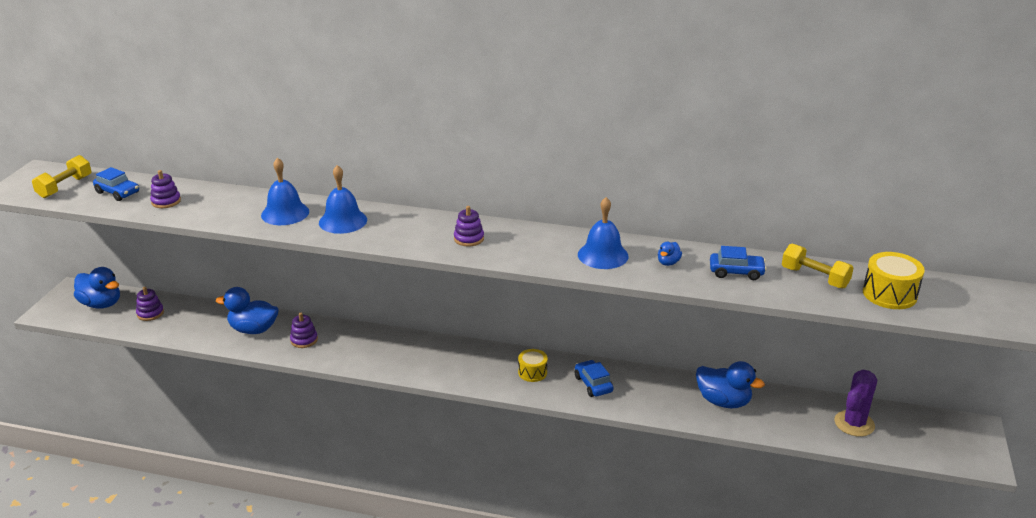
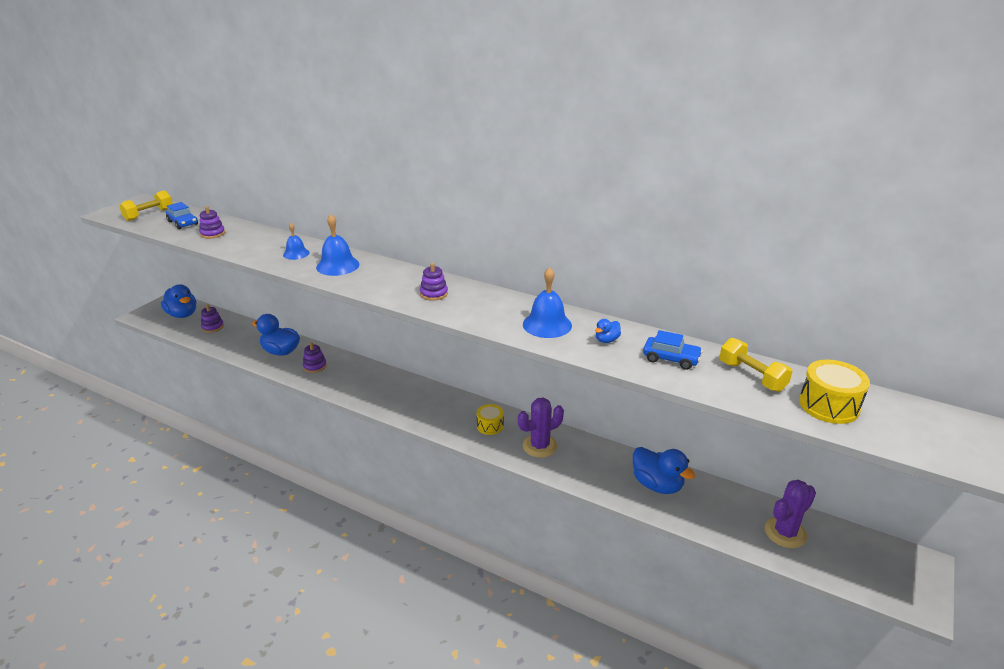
camera: 15 degrees right, 0 degrees up
(285, 213) = (296, 254): blue bell -> blue bell, size x0.63
(593, 384) = (539, 446): blue car -> purple cactus

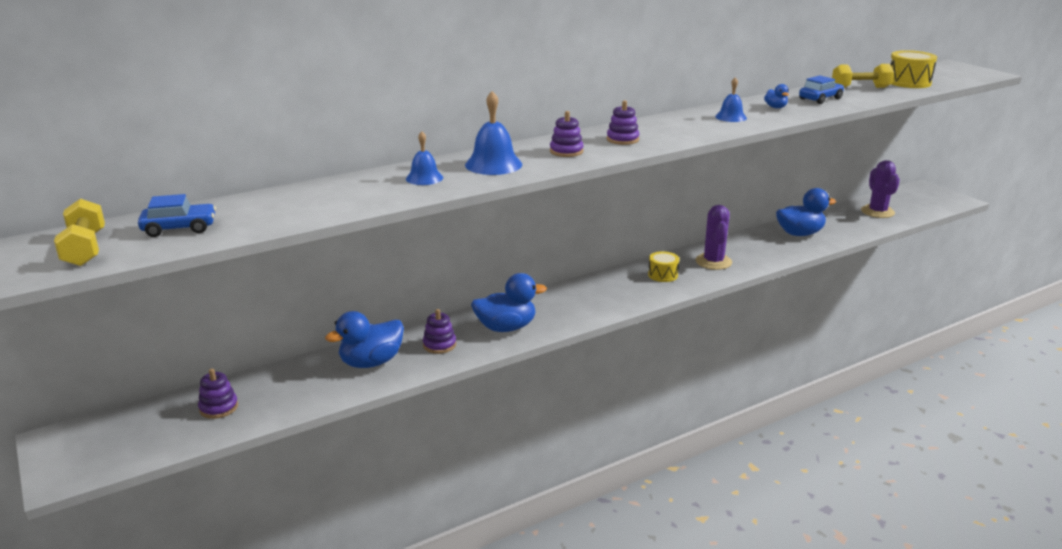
camera: 60 degrees left, 5 degrees down
(182, 314) = (130, 431): blue duck -> blue duck (506, 327)
(212, 234) = (266, 214): purple stacking toy -> purple stacking toy (566, 151)
(547, 324) = (731, 117): blue bell -> blue bell, size x0.63

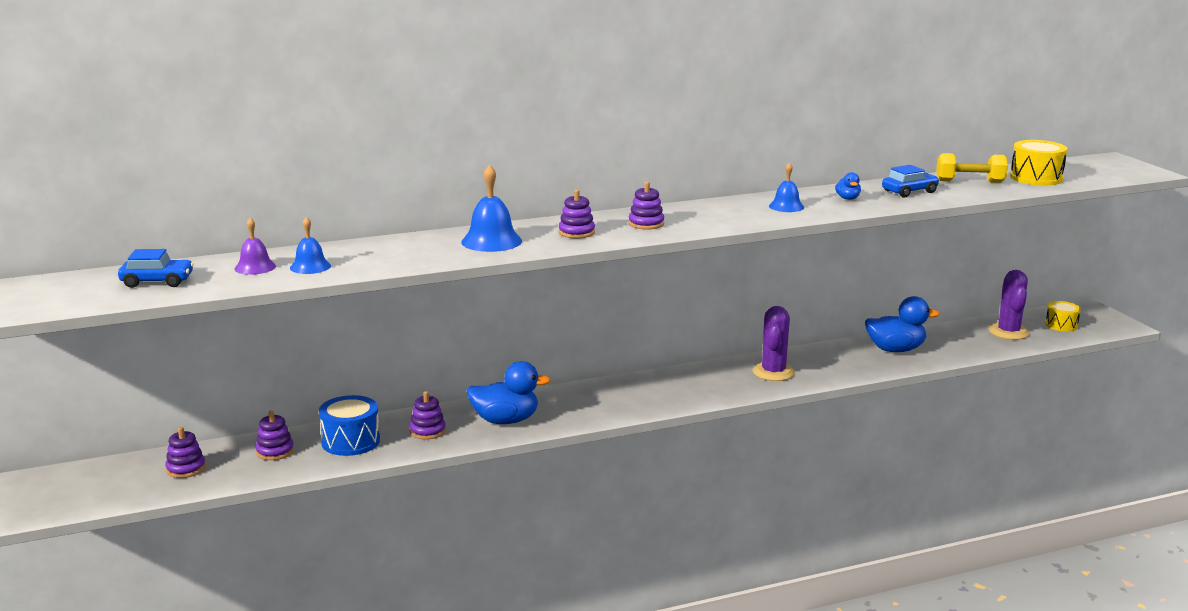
camera: 10 degrees right, 5 degrees down
(85, 249) = (66, 293): yellow dumbbell -> none
(276, 206) = (255, 267): none -> purple bell
(302, 380) = (275, 451): none -> purple stacking toy
(371, 362) = (350, 441): blue duck -> blue drum
(424, 178) = (413, 250): blue bell -> blue bell (310, 266)
(663, 275) = (706, 381): yellow drum -> yellow drum (1061, 325)

